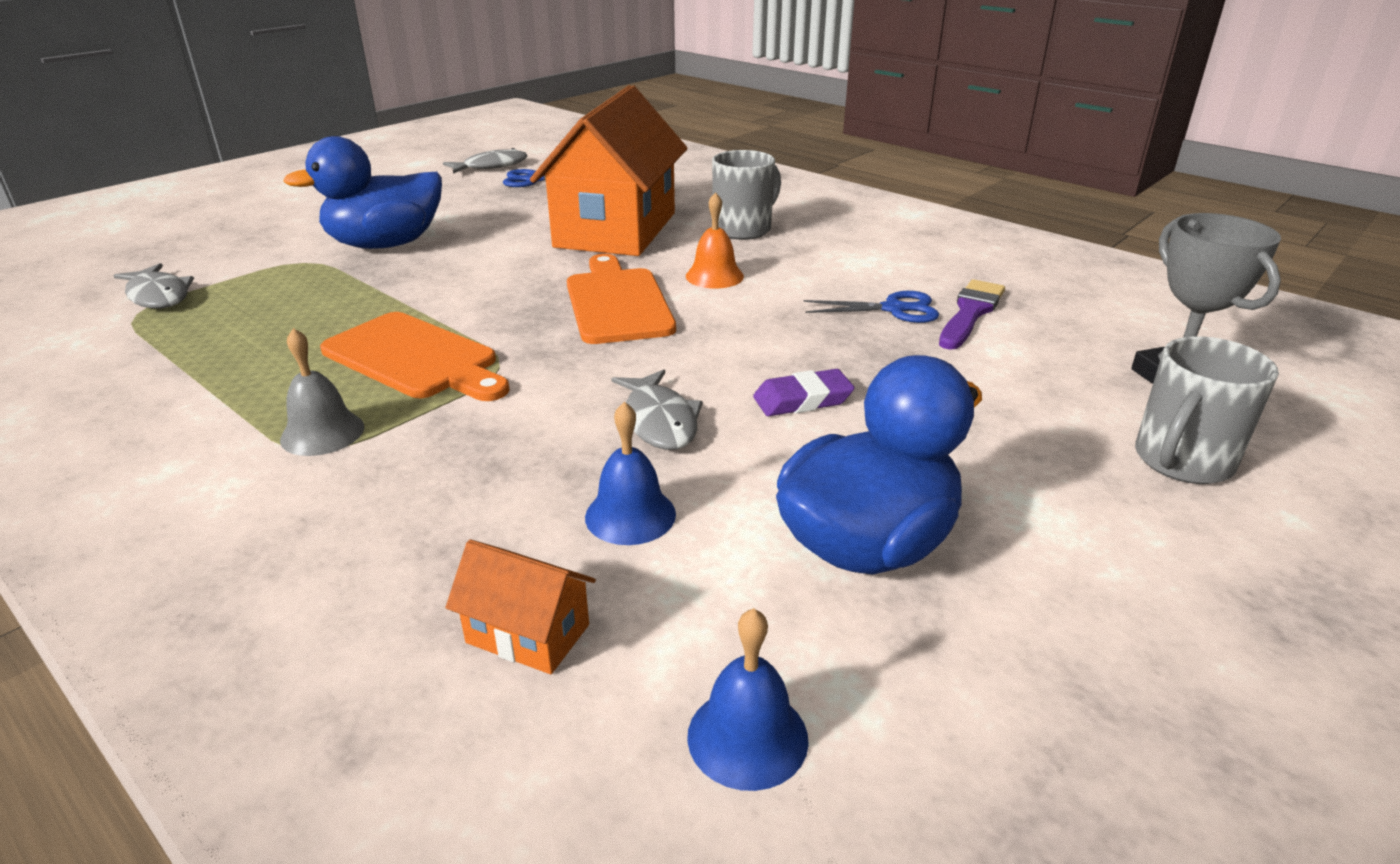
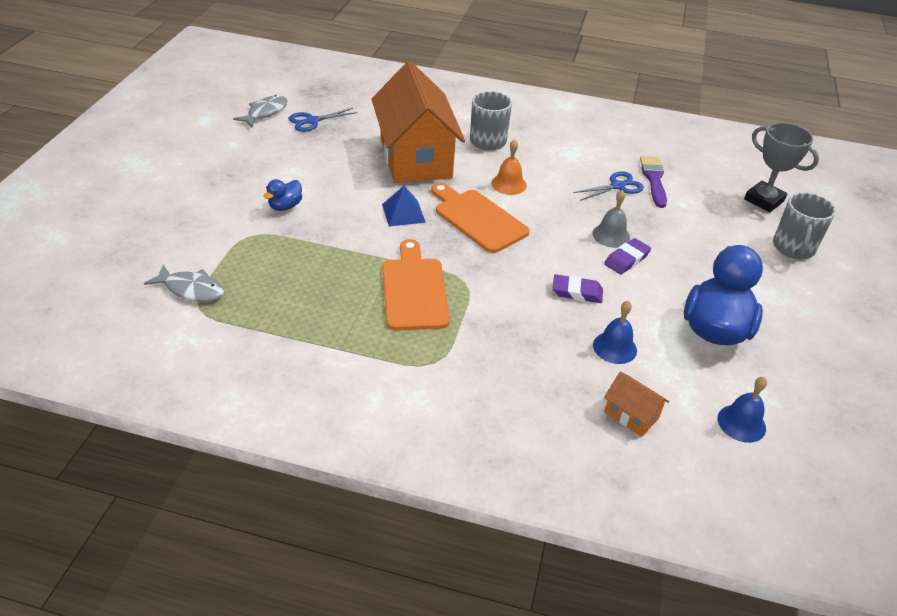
camera: 30 degrees left, 10 degrees up
(322, 433) = (425, 352): grey bell -> grey bell (611, 235)
(385, 245) = (285, 206): blue duck -> blue duck, size x0.47
(415, 358) = (414, 290): orange cutting board -> orange cutting board turned 105 degrees counterclockwise
(521, 277) = (403, 213): none -> blue pyramid
(528, 633) = (631, 415): orange house -> orange house turned 45 degrees clockwise
(660, 421) = (577, 292): grey fish -> purple eraser

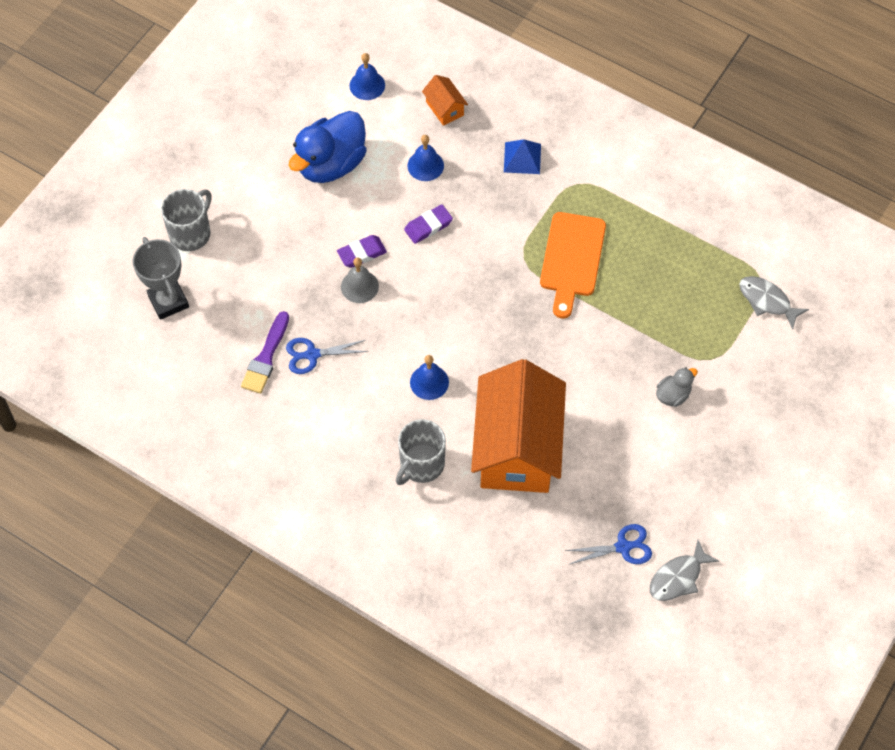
camera: 160 degrees left, 20 degrees up
(285, 206) = (673, 395): blue duck -> grey duck
(403, 213) = (555, 360): blue pyramid -> blue pyramid (522, 158)
(477, 219) = (482, 336): orange cutting board -> none
(509, 184) = (429, 382): orange bell -> blue bell
(577, 292) = (428, 226): purple eraser -> purple eraser turned 60 degrees counterclockwise

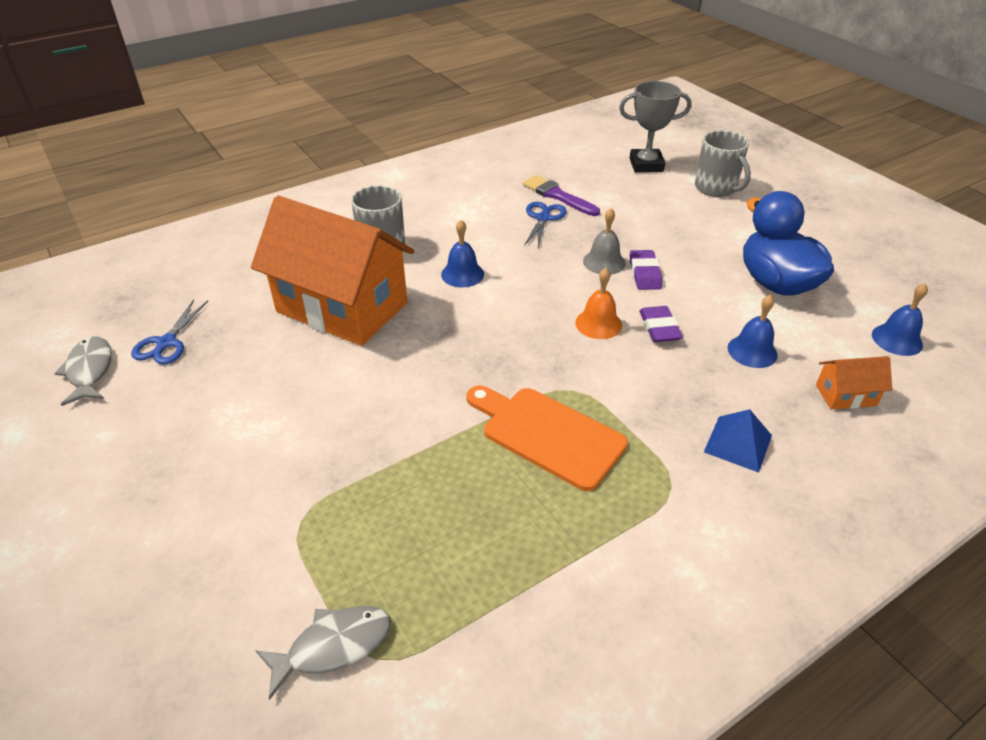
camera: 115 degrees right, 20 degrees down
(443, 265) = (598, 324): none -> orange bell
(673, 395) = (287, 456): grey duck -> none

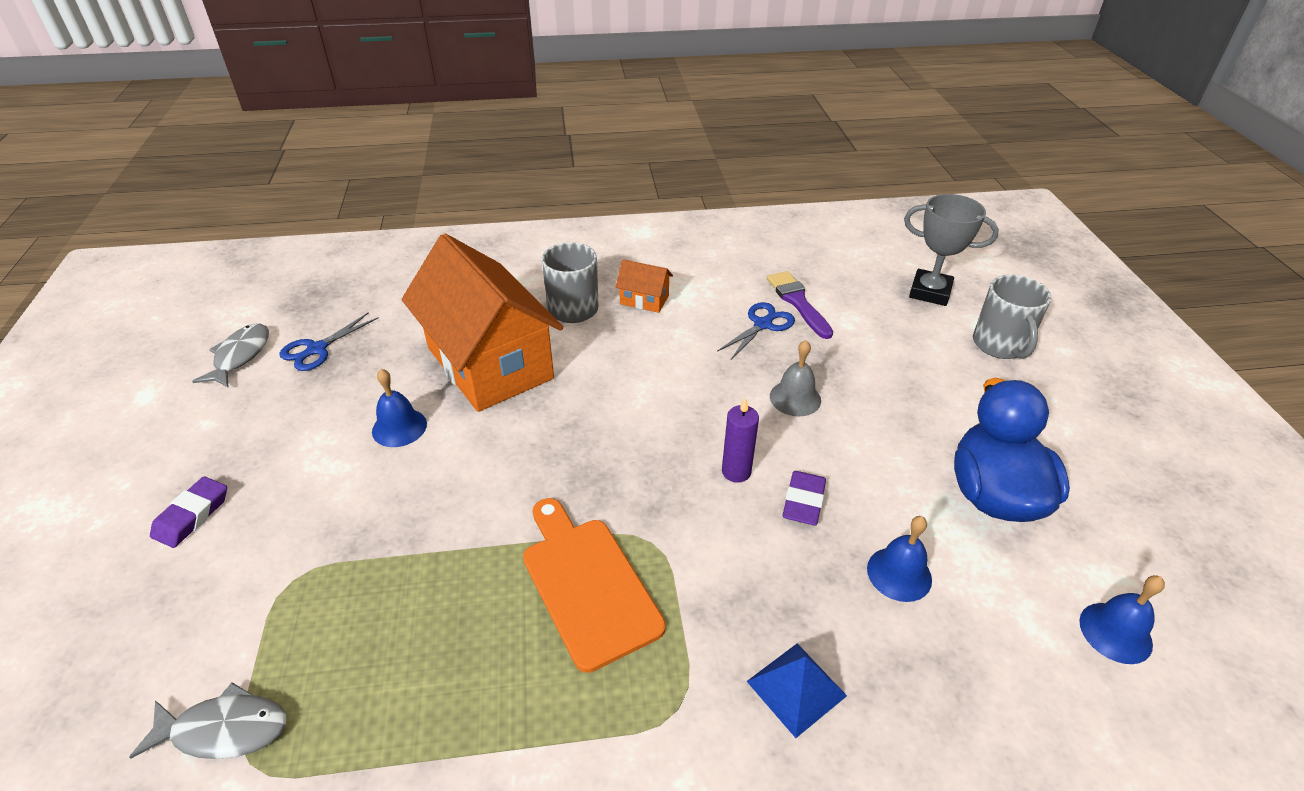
camera: 25 degrees right, 0 degrees up
(462, 274) = (631, 364): blue bell -> blue bell (399, 427)
(598, 324) = (736, 471): orange bell -> purple candle
(644, 273) = (833, 427): purple eraser -> purple eraser (192, 515)
(845, 395) = (985, 682): orange house -> orange house (644, 300)

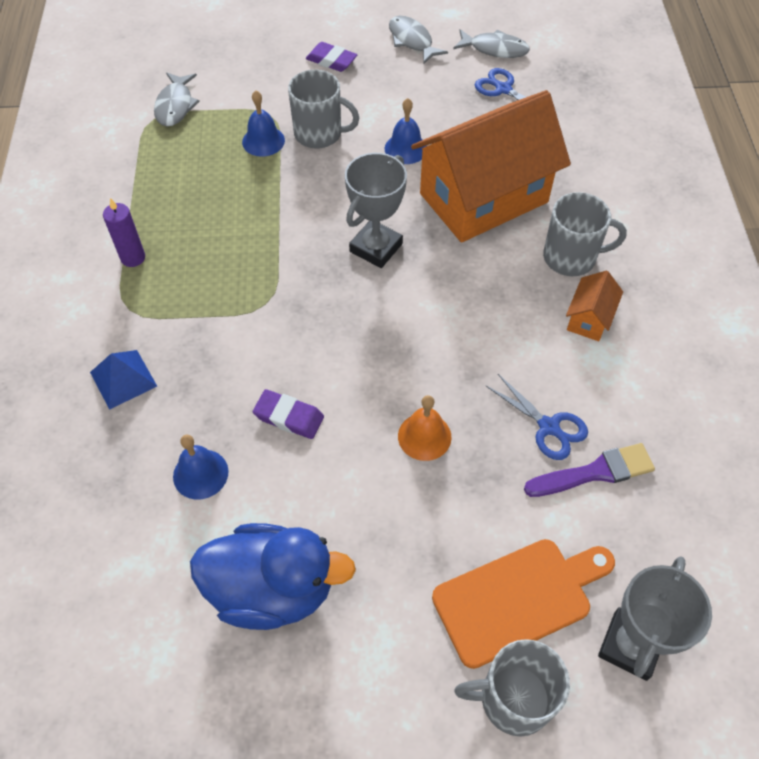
camera: 95 degrees right, 15 degrees up
(187, 430) = (412, 41): none -> grey fish
(351, 515) = (319, 134): none -> grey mug
(560, 445) = (376, 248): none -> grey trophy
(587, 584) = (235, 263): orange cutting board -> orange cutting board (518, 598)
(736, 471) = (331, 370): purple candle -> purple candle (133, 258)
(795, 398) = (424, 436): grey bell -> orange bell
(1115, 632) = (105, 634): blue bell -> blue bell (263, 141)

